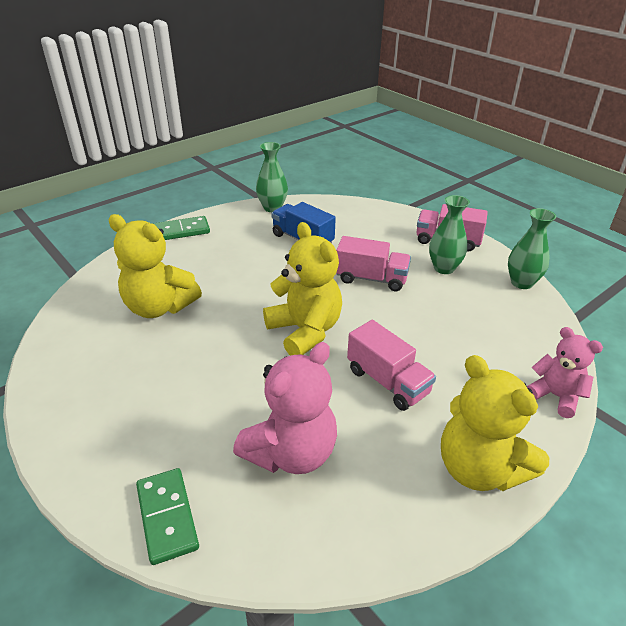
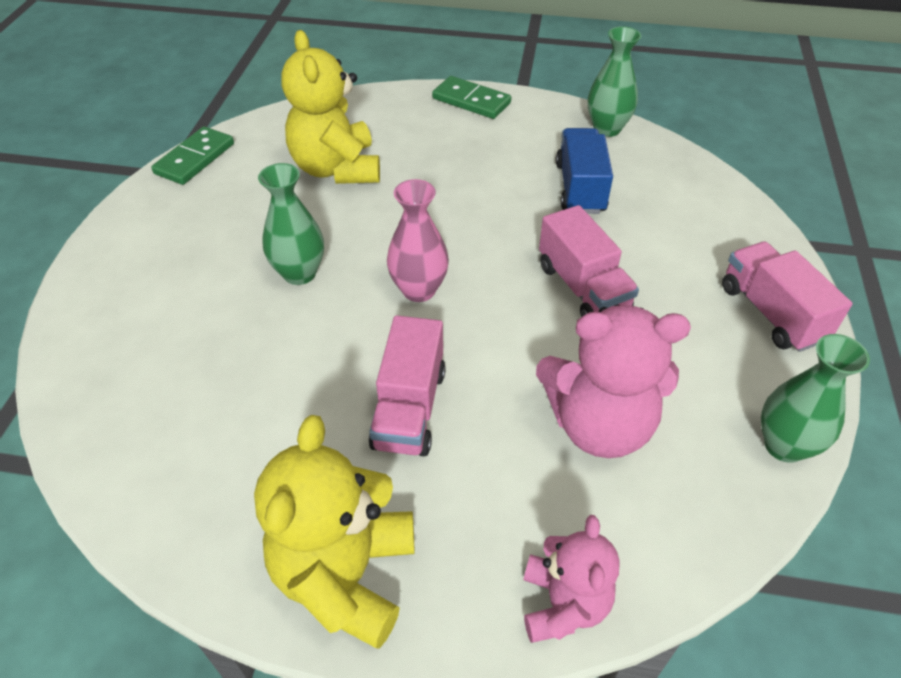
camera: 50 degrees right, 10 degrees up
(167, 517) = (86, 353): green domino -> green domino (194, 159)
(291, 452) = (228, 390): pink teddy bear -> pink teddy bear (599, 425)
(305, 331) = (419, 290): yellow teddy bear -> pink vase
(444, 268) = (700, 342): green vase -> green vase (299, 273)

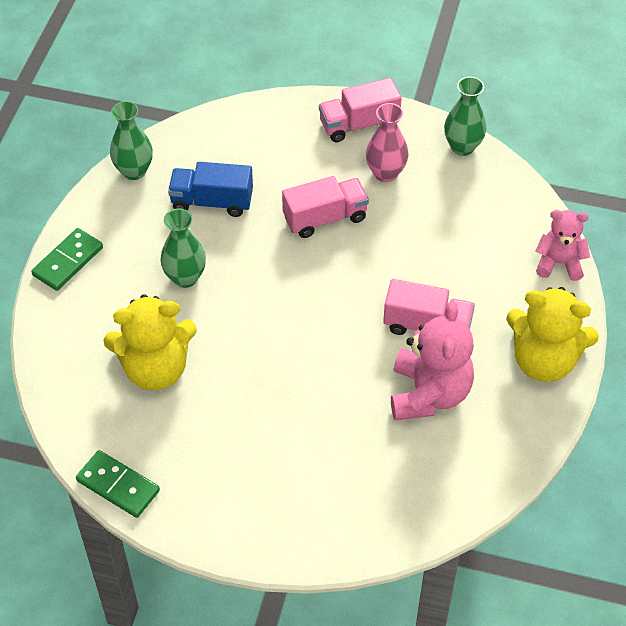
camera: 85 degrees left, 5 degrees up
(299, 273) = (290, 392): green vase -> green vase (185, 278)
(419, 290) = (317, 315): pink vase -> pink vase (385, 173)
(599, 425) = (444, 229): pink teddy bear -> pink teddy bear (429, 394)

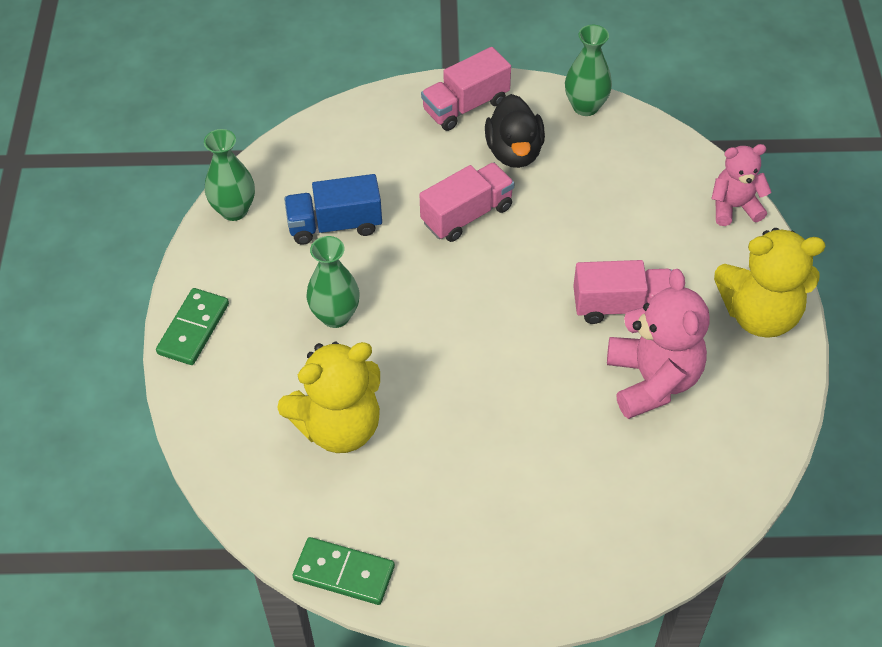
camera: 15 degrees left, 0 degrees up
(385, 173) = (514, 152): pink vase -> black duck

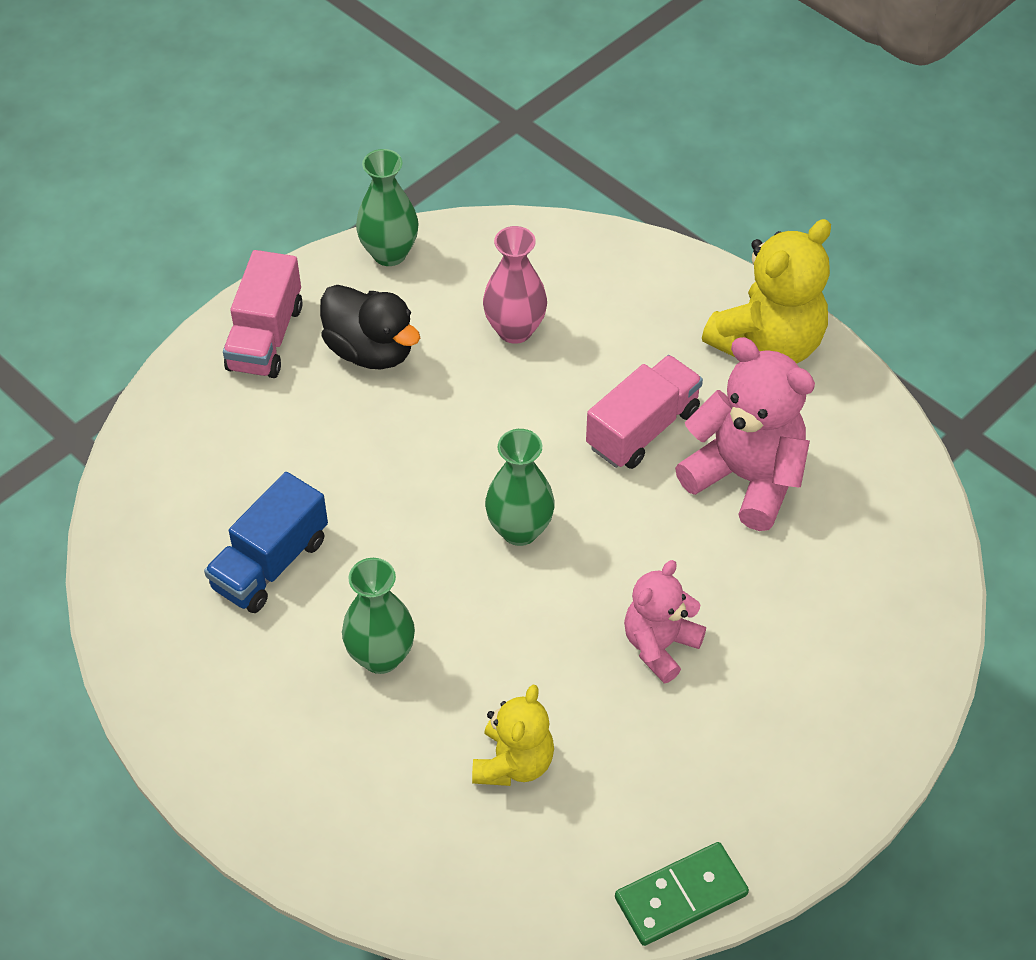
camera: 45 degrees left, 0 degrees up
(193, 329) = (244, 792): green domino -> none
(234, 210) = (138, 632): green vase -> green vase (519, 530)
(339, 427) = (513, 763): yellow teddy bear -> yellow teddy bear, size x0.62
(467, 215) = (396, 450): pink truck -> none
(610, 197) = (515, 330): none -> pink vase
(734, 207) = (637, 256): pink teddy bear -> pink teddy bear (660, 645)

